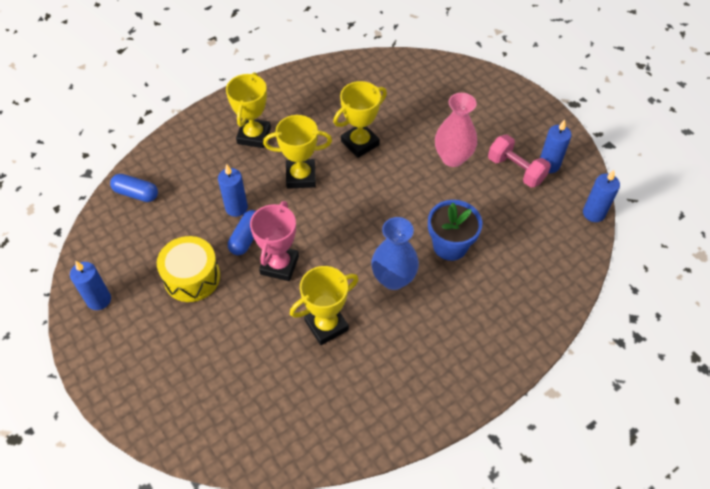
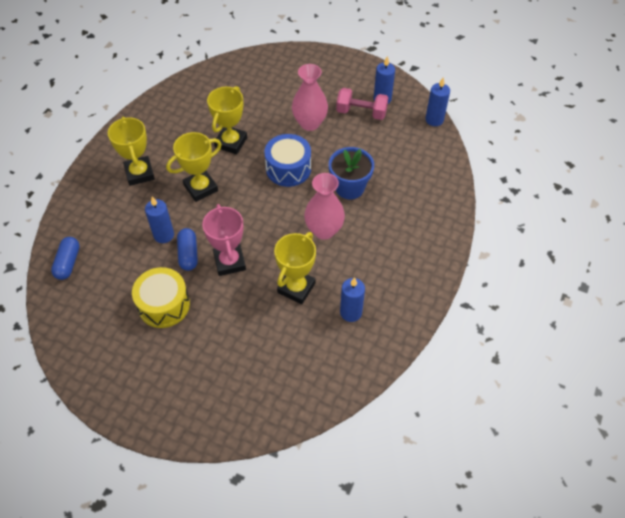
camera: 30 degrees left, 0 degrees up
(99, 300) = (95, 361): blue candle -> blue candle (351, 312)
(136, 193) = (68, 263): blue capsule -> blue capsule turned 75 degrees counterclockwise
(393, 279) = (324, 230): blue vase -> pink vase
(399, 196) = (288, 169): none -> blue drum

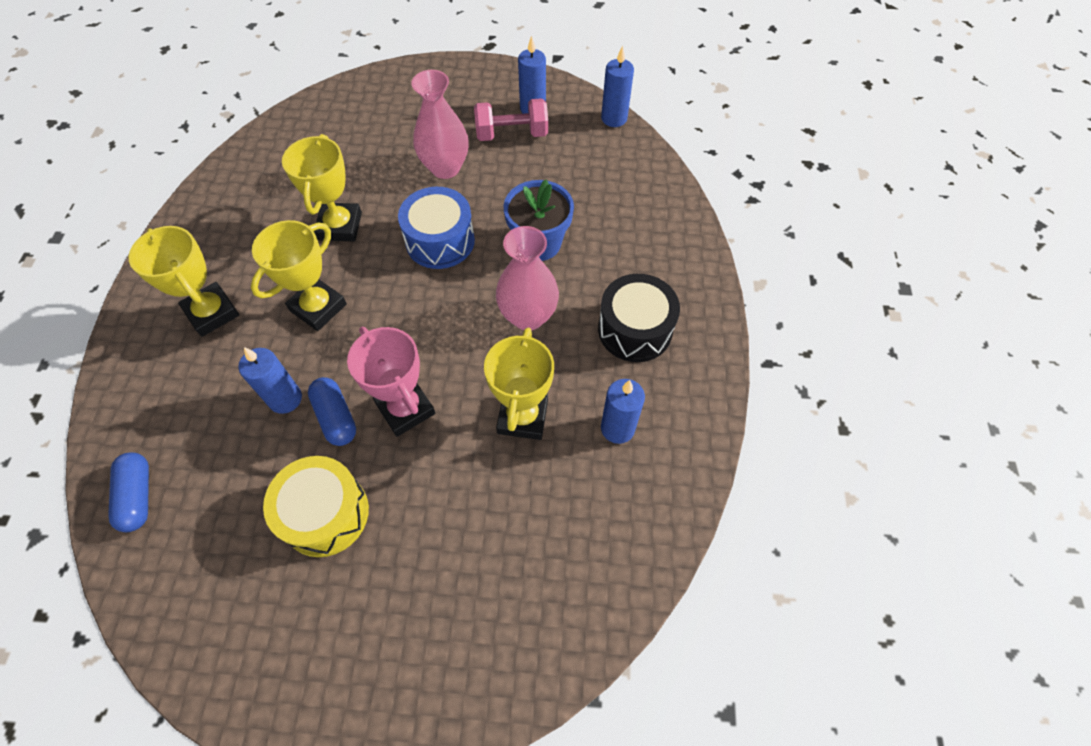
camera: 20 degrees left, 5 degrees up
(387, 258) = (635, 329): none -> black drum

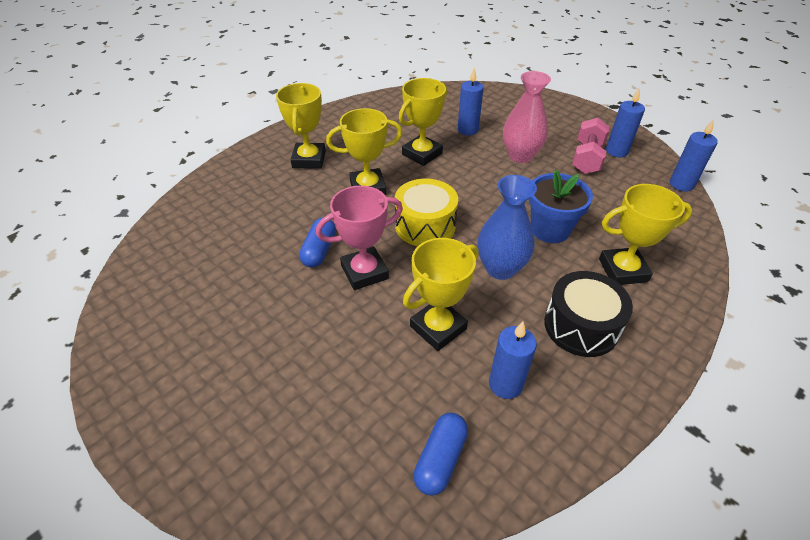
camera: 40 degrees right, 15 degrees down
(138, 496) = (182, 224): blue capsule -> blue capsule (440, 459)
(285, 399) = (302, 223): blue candle -> blue candle (467, 130)
(325, 514) = (260, 298): yellow drum -> yellow drum (425, 225)
(405, 409) = (364, 272): pink trophy -> pink trophy turned 60 degrees clockwise
(440, 241) = (478, 192): blue drum -> none
(512, 134) = (587, 158): pink dumbbell -> pink dumbbell turned 75 degrees clockwise
(528, 316) = (500, 268): pink vase -> blue vase
(628, 249) = (623, 270): none -> yellow trophy

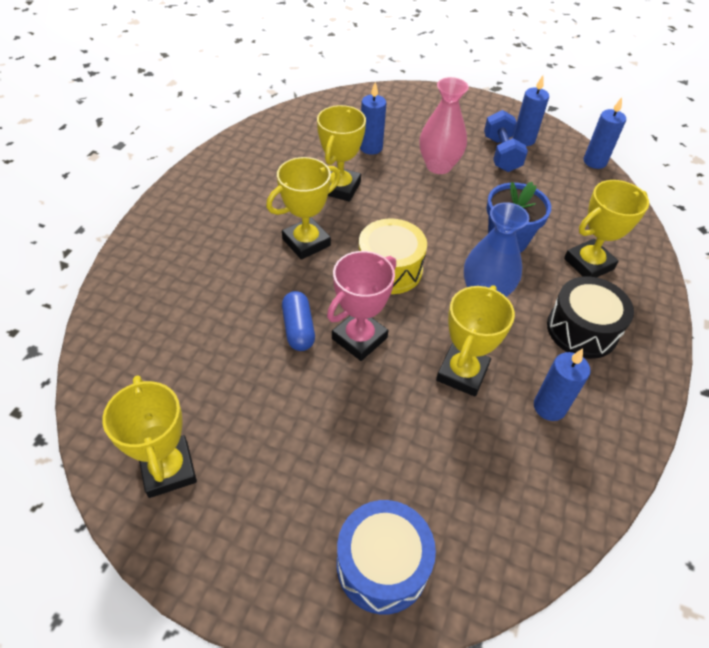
camera: 25 degrees left, 5 degrees up
(265, 463) = (382, 565): none -> blue drum
(309, 159) = (220, 225): yellow trophy -> yellow trophy (168, 469)
(440, 459) = (533, 496): blue capsule -> none
(587, 158) = (501, 154): pink dumbbell -> blue dumbbell

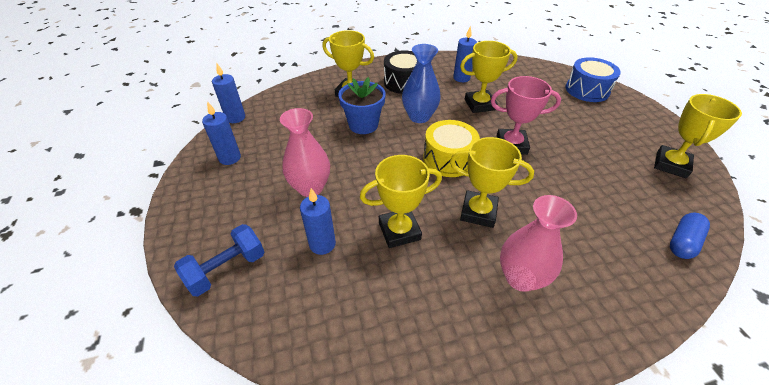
camera: 125 degrees left, 5 degrees down
(229, 221) = (520, 277): none -> pink vase
(298, 328) = (541, 171): blue capsule -> blue capsule (683, 242)
(501, 154) = (262, 162): blue dumbbell -> blue dumbbell (227, 269)

